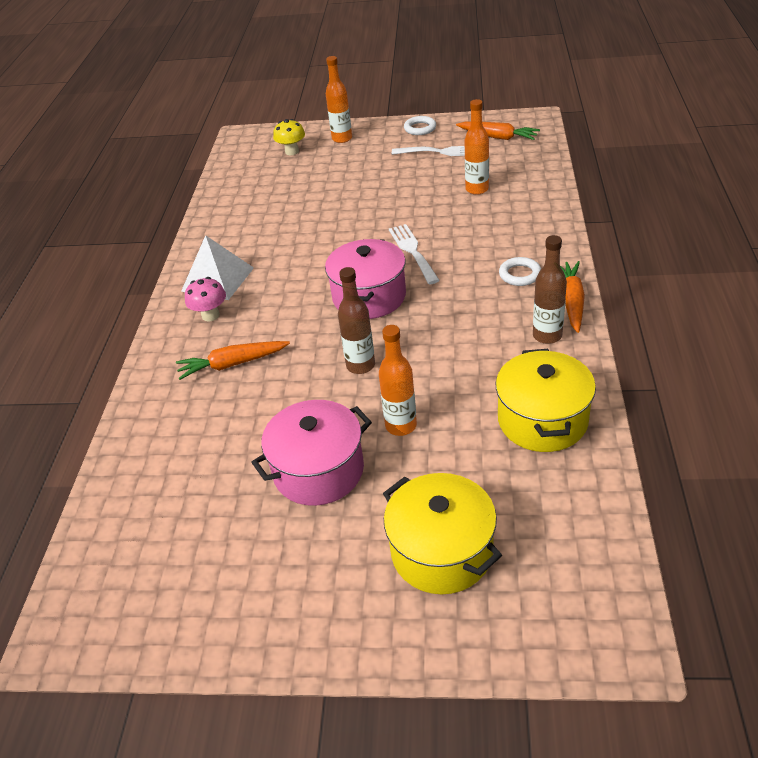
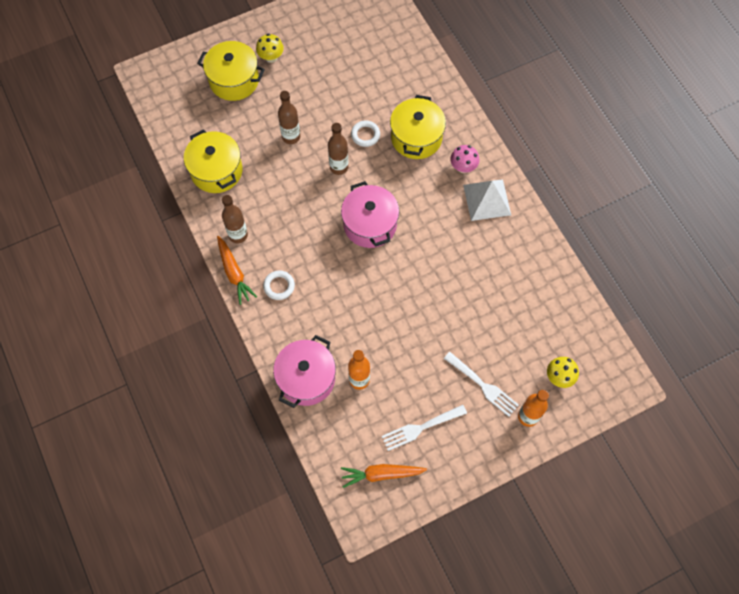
camera: 145 degrees right, 25 degrees up
(233, 364) = (416, 138): orange carrot -> yellow pot
(318, 470) = (317, 95): pink pot -> pink pot (306, 378)
(350, 566) = (271, 57): none -> yellow mushroom
(401, 426) = (291, 137): orange bottle -> brown bottle
(412, 251) = (367, 282): white fork -> white fork (483, 386)
(420, 128) = (464, 463): white ring -> white ring (365, 135)

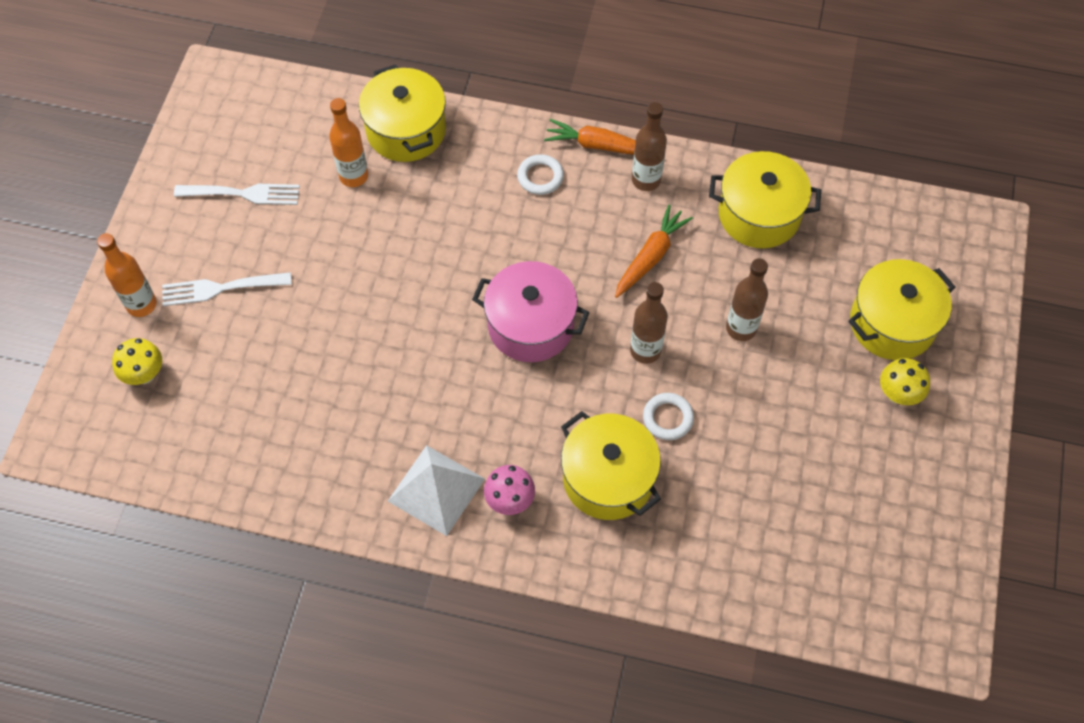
camera: 130 degrees right, 5 degrees down
(306, 378) = (406, 130): pink pot -> yellow pot
(381, 474) = (238, 126): orange carrot -> orange carrot (650, 257)
(420, 428) = (243, 193): white fork -> white fork turned 75 degrees clockwise

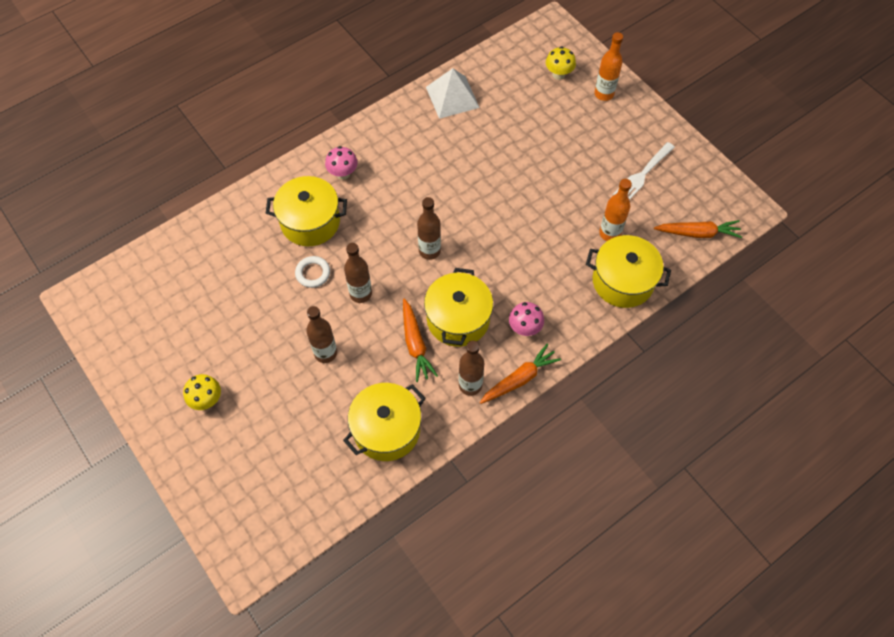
camera: 130 degrees right, 0 degrees up
(220, 288) = (584, 130): white fork -> none
(285, 103) = (697, 233): none -> orange carrot
(436, 489) = (379, 148): white pyramid -> white pyramid (452, 97)
(530, 325) = (429, 251): pink pot -> brown bottle
(540, 177) = (525, 328): white ring -> pink mushroom
(892, 323) = (247, 438): yellow pot -> yellow pot (458, 319)

